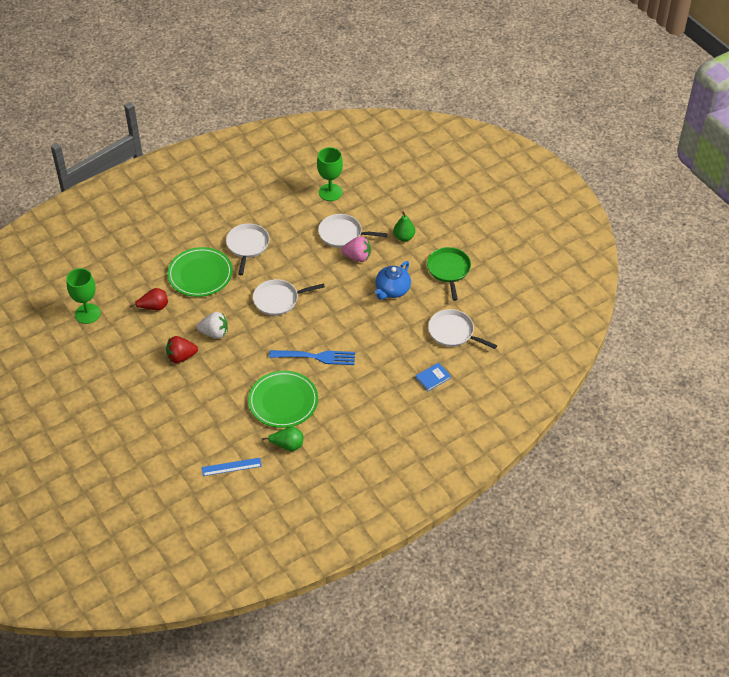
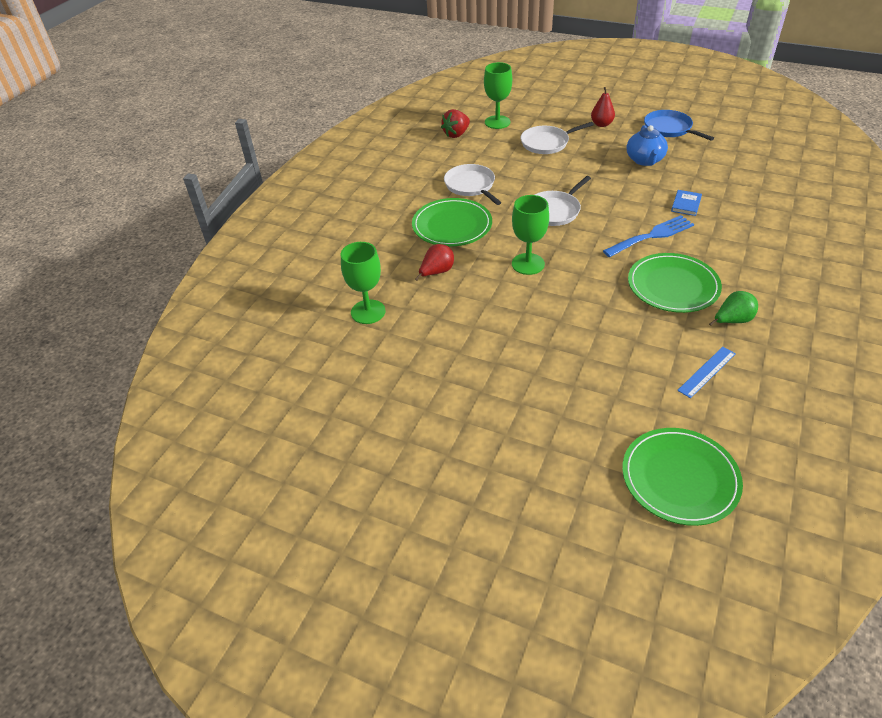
camera: 30 degrees left, 5 degrees down
(144, 513) = (680, 478): none -> green plate
(181, 357) = (520, 300): red strawberry -> red strawberry (456, 134)
(214, 333) = (528, 264): white strawberry -> green goblet
(357, 257) = (582, 152): pink strawberry -> none
(404, 237) = (601, 124): green pear -> red pear
(433, 378) = (773, 202): blue book -> blue book (686, 204)
(449, 270) = (669, 128): green pan -> blue pan
(453, 332) = (738, 165): white pan -> none

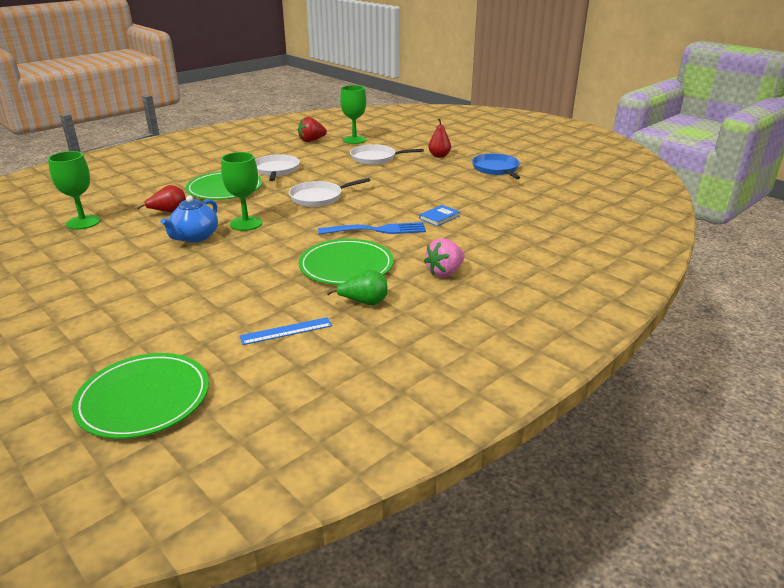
camera: 20 degrees right, 15 degrees down
(645, 160) = (444, 183): blue teapot -> blue teapot (195, 237)
(757, 267) = (444, 272): none -> pink strawberry

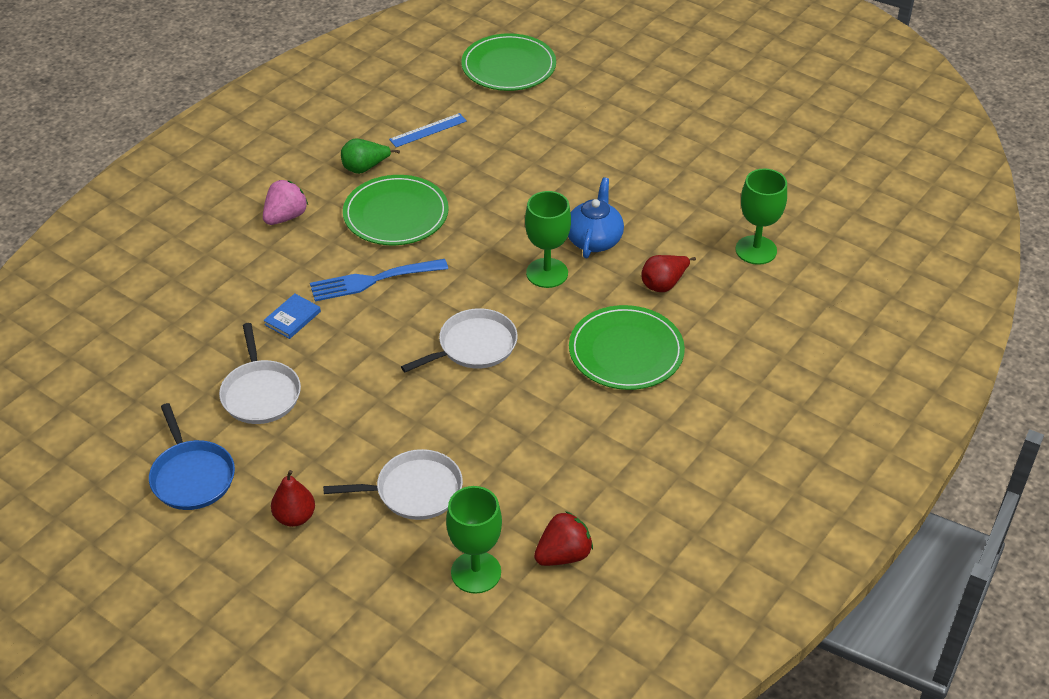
camera: 170 degrees right, 15 degrees up
(276, 170) = (576, 420): white pan -> white pan (260, 393)

